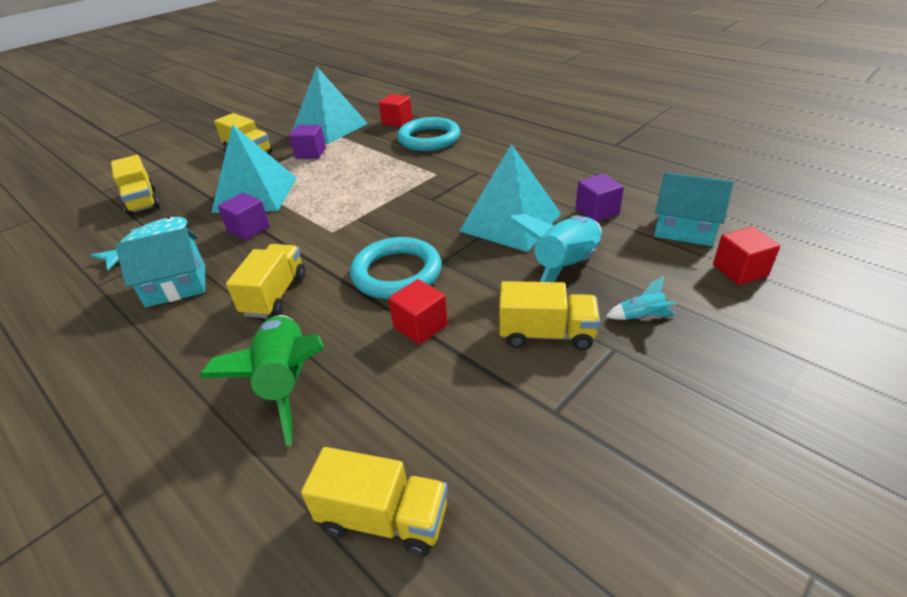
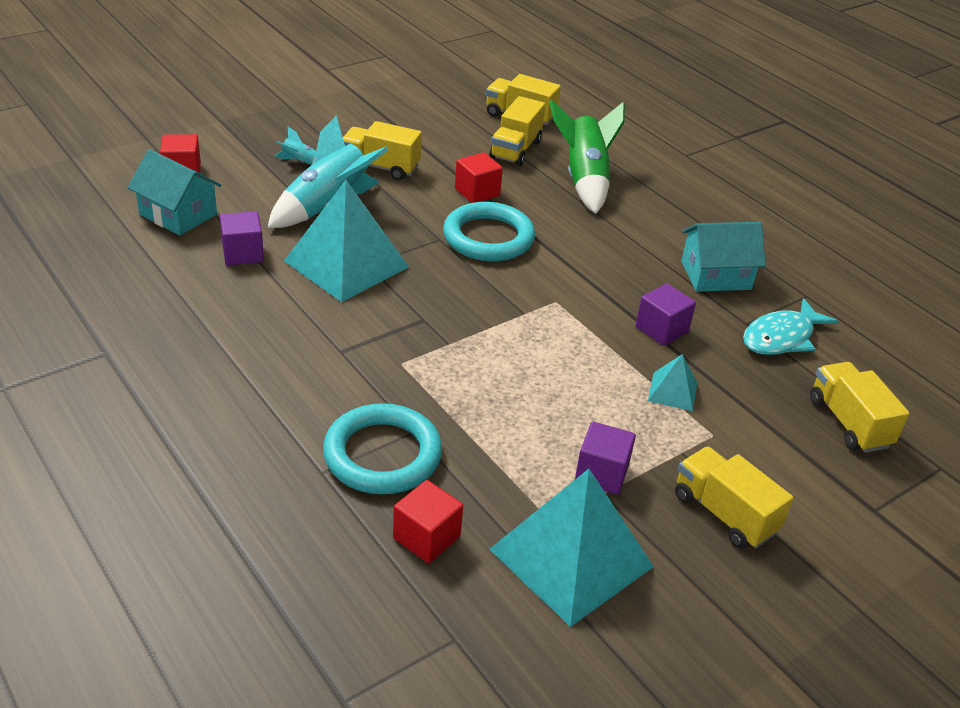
camera: 175 degrees left, 0 degrees up
(256, 194) = (672, 391): turquoise pyramid -> turquoise pyramid, size x0.45
(275, 295) = (608, 244): yellow truck -> yellow truck (515, 150)

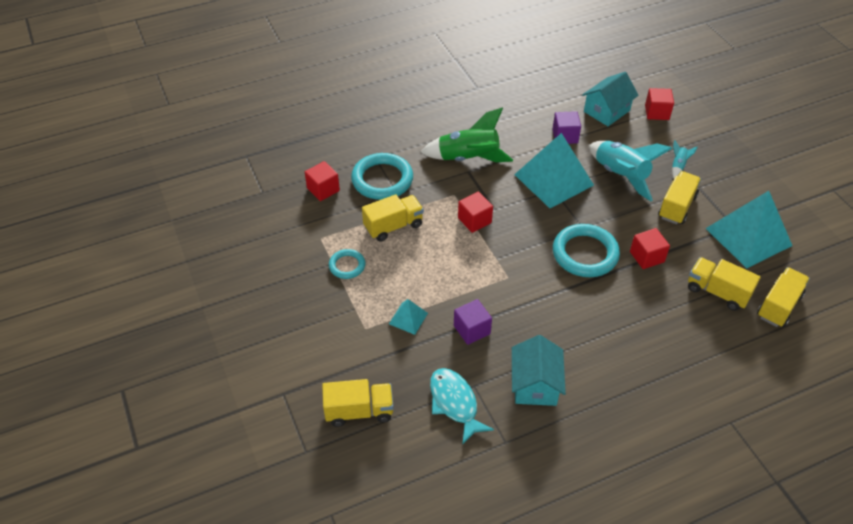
camera: 105 degrees right, 10 degrees up
(454, 338) = (474, 220): none -> red cube
(571, 557) = (294, 240): turquoise pyramid -> turquoise pyramid (748, 237)
(584, 180) = (673, 330): green rocket -> green rocket (468, 159)
(601, 473) = (347, 266): purple cube -> turquoise ring
(724, 514) = (302, 314): yellow truck -> yellow truck (393, 226)

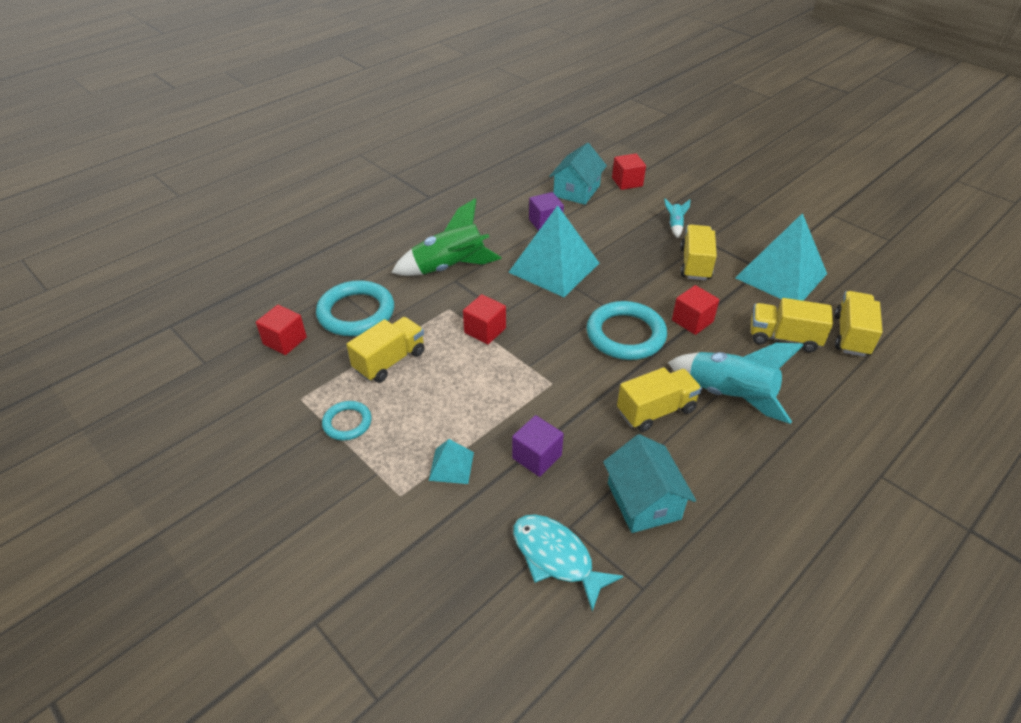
camera: 20 degrees left, 5 degrees down
(359, 411) = (433, 611): yellow truck -> yellow truck (656, 411)
(620, 176) = (622, 248): turquoise rocket -> turquoise rocket (729, 396)

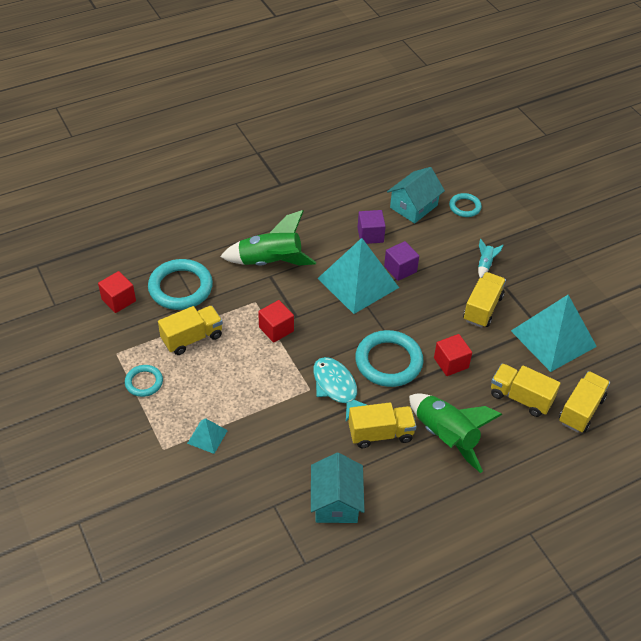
camera: 15 degrees right, 5 degrees up
(537, 457) = (272, 446): purple cube -> purple cube (400, 269)
(556, 557) = (254, 524): turquoise fish -> turquoise fish (336, 387)
(627, 182) = (465, 207): red cube -> turquoise ring
(729, 396) = (445, 437): turquoise rocket -> green rocket

